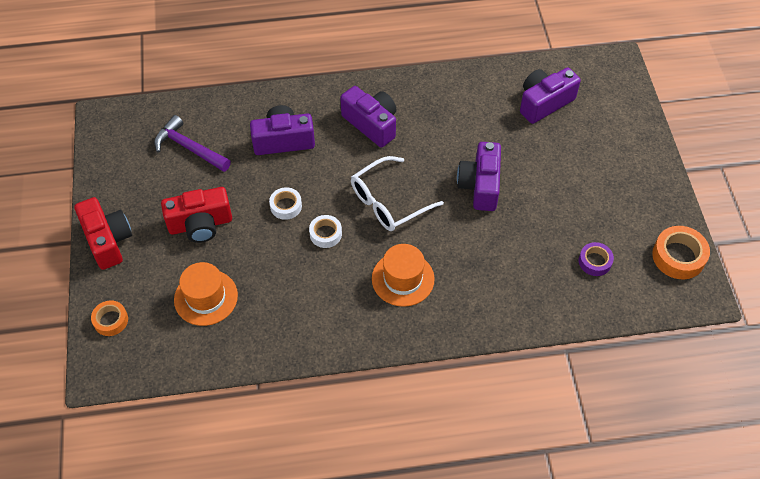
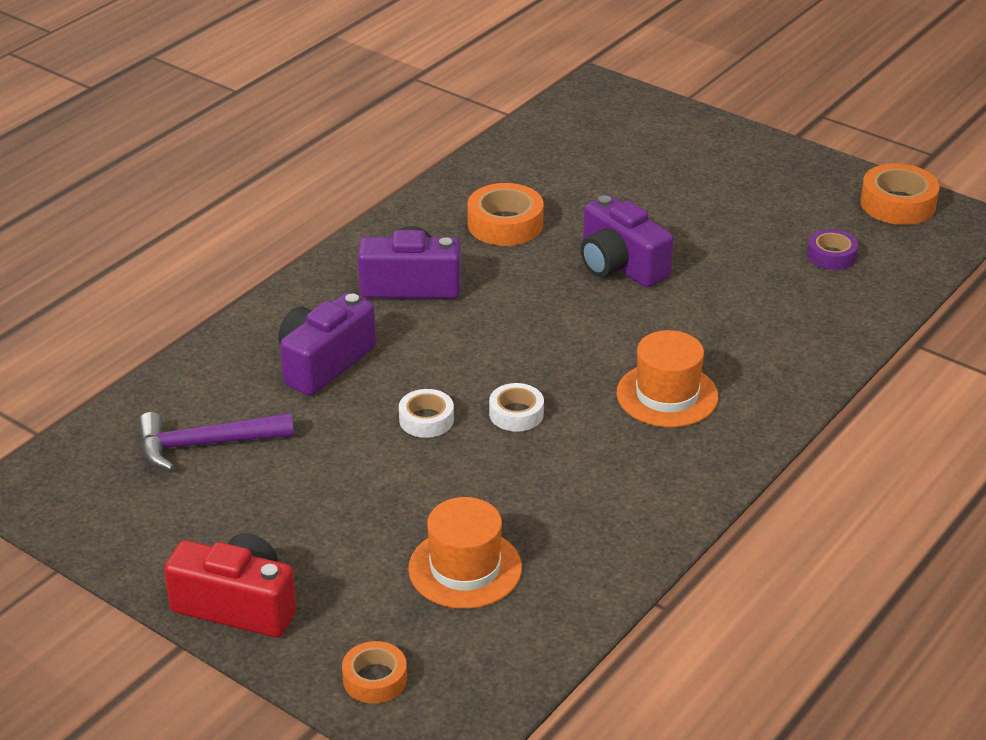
camera: 45 degrees left, 20 degrees down
(200, 224) = (343, 506): red camera -> none
(388, 202) = (543, 340): white glasses -> none
(458, 119) = (505, 224): none -> orange tape
(544, 103) = (576, 160): purple camera -> none

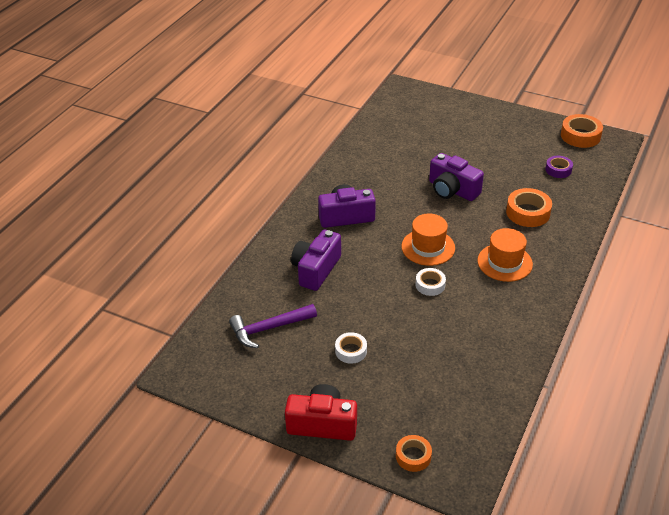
camera: 10 degrees left, 5 degrees up
(426, 420) = (383, 295): white tape -> white tape (351, 351)
(465, 568) = (437, 381): orange hat -> orange hat (428, 247)
(505, 224) = (383, 174): orange tape -> orange tape (528, 212)

